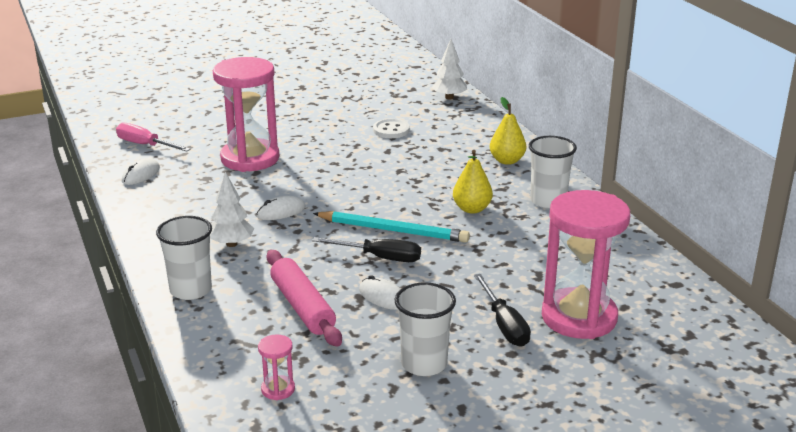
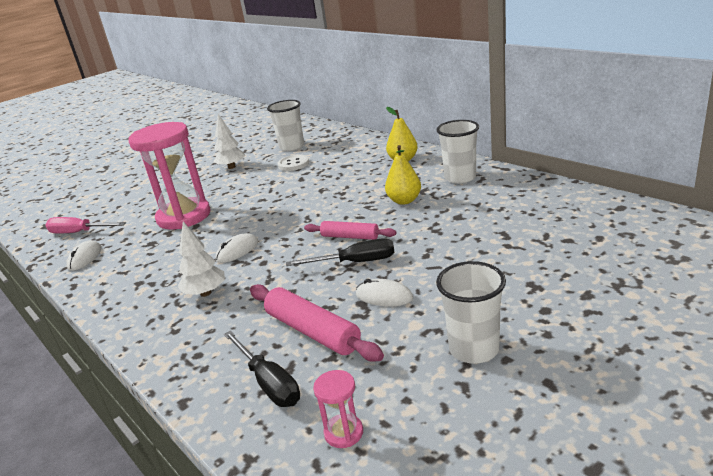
camera: 15 degrees left, 0 degrees up
(191, 290) = (186, 351): white cup -> white cup (292, 147)
(393, 230) = (350, 236): turquoise pencil -> pink rolling pin
(449, 97) = (323, 132): white tree -> white tree (231, 167)
(504, 325) = (515, 286): black screwdriver -> black screwdriver (268, 383)
(579, 317) = (572, 258): pink hourglass -> none

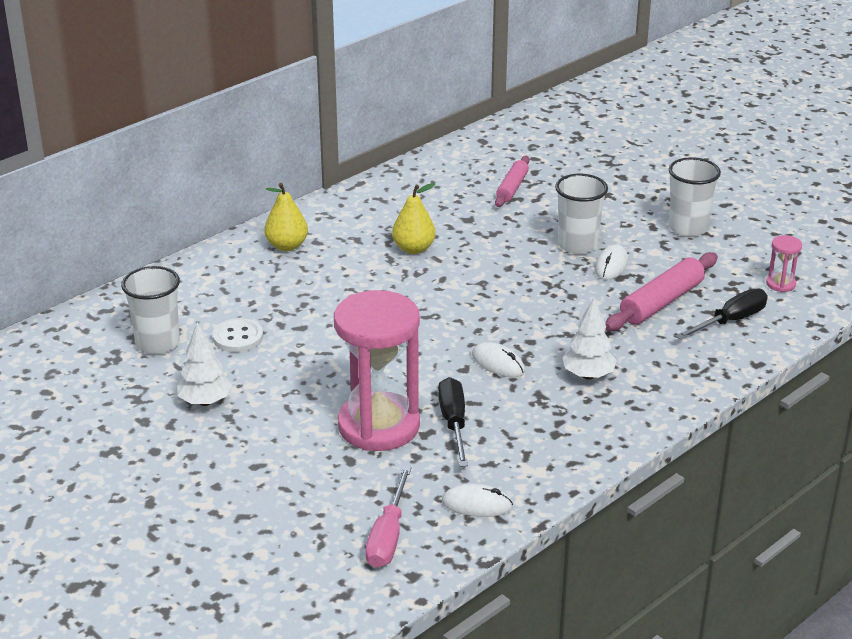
camera: 95 degrees left, 5 degrees up
(350, 236) = (489, 284): pink rolling pin -> pink rolling pin (512, 188)
(355, 262) = (546, 281): black screwdriver -> black screwdriver (454, 423)
(460, 178) = (369, 211): white cup -> white cup (577, 245)

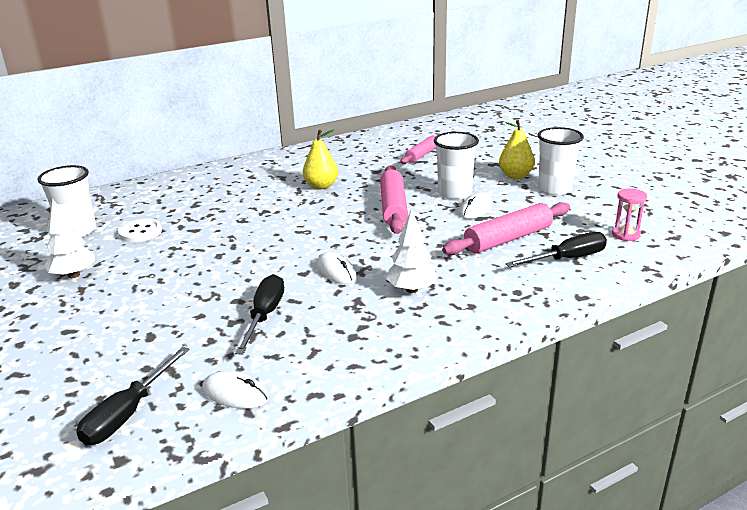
camera: 15 degrees right, 5 degrees down
(287, 246) = (228, 177): yellow pear -> yellow pear (515, 176)
(379, 426) = (197, 310): pink hourglass -> none
(388, 536) = (128, 413): pink screwdriver -> black screwdriver
(516, 272) = (393, 207): none -> pink rolling pin

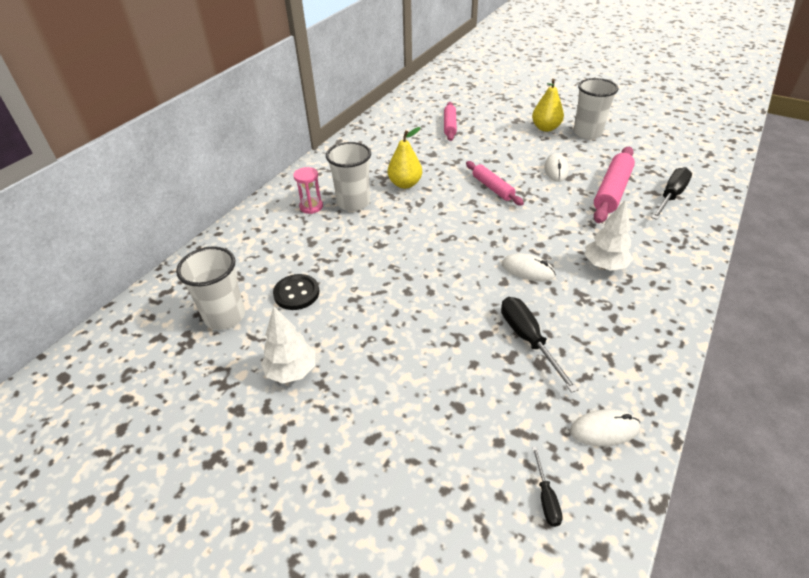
camera: 30 degrees left, 15 degrees up
(128, 413) = (546, 498): black screwdriver -> black screwdriver, size x0.53
(140, 232) = (296, 293): white button -> black button
(393, 207) = (492, 188): pink rolling pin -> pink rolling pin, size x0.64
(454, 193) = (522, 159): white cup -> white cup (353, 203)
(625, 235) = (680, 161): pink hourglass -> pink hourglass (311, 207)

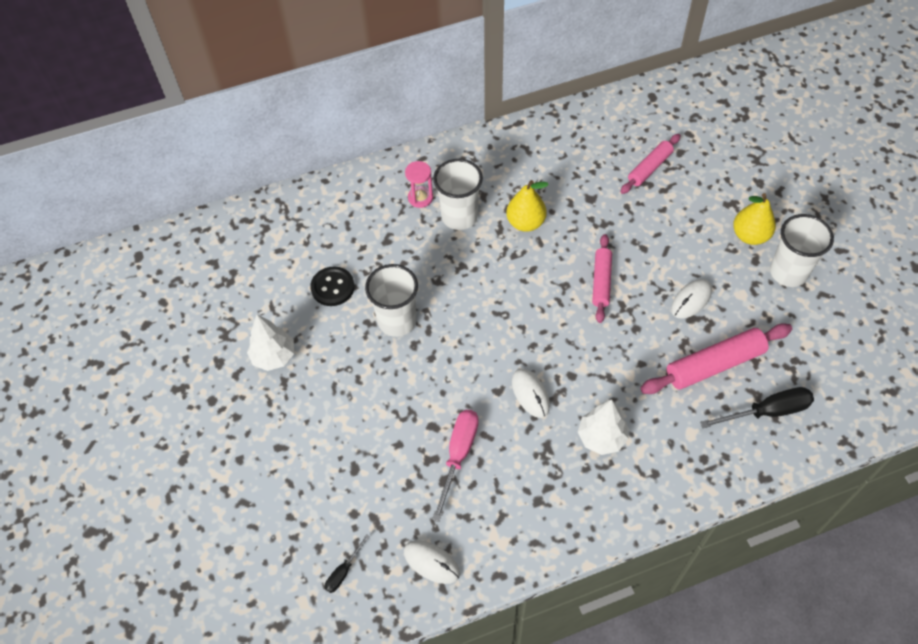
camera: 40 degrees right, 15 degrees up
(225, 316) = (268, 274): white cup -> white cup (397, 321)
(528, 339) = (458, 455): black screwdriver -> pink screwdriver

